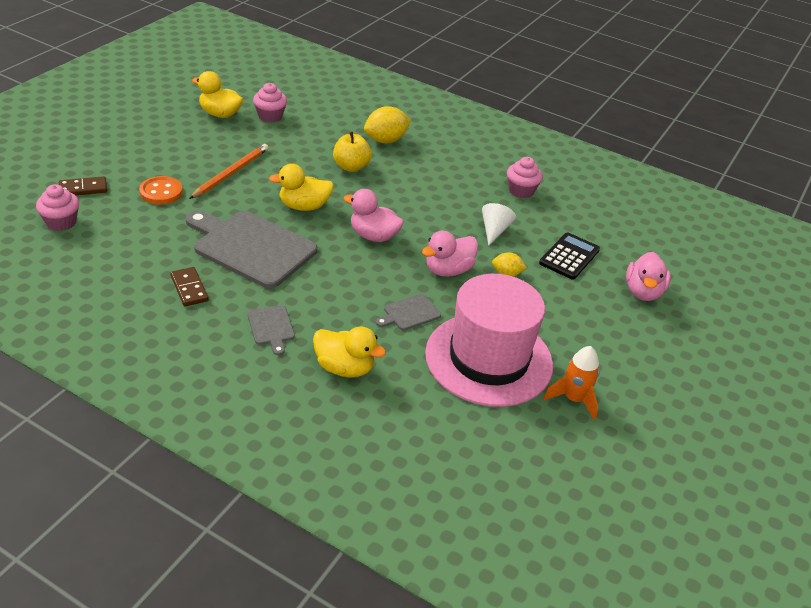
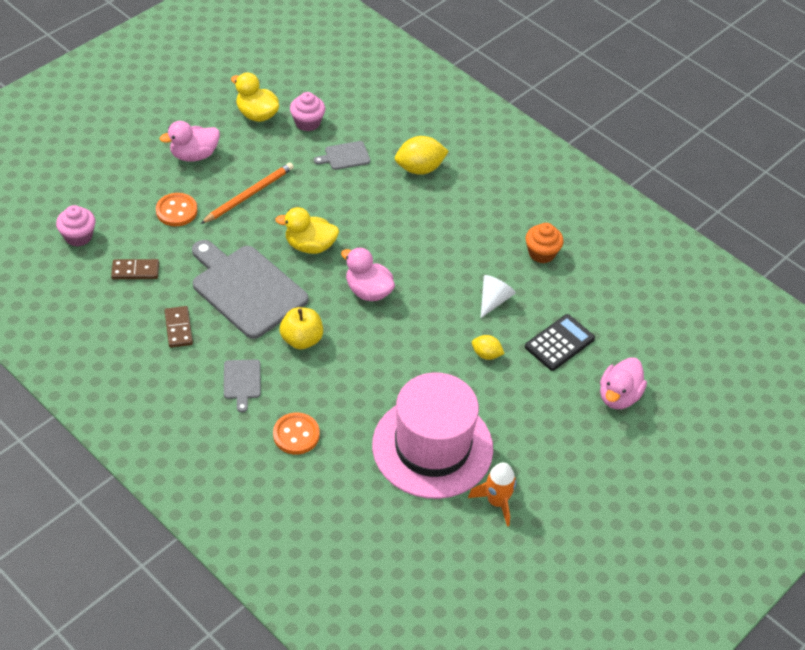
camera: 15 degrees right, 10 degrees up
(83, 189) = (105, 198): brown domino -> brown domino (135, 271)
(344, 368) = (296, 435): yellow duck -> orange button
(351, 167) = (372, 200): yellow apple -> yellow apple (301, 339)
(409, 313) = (374, 385): grey cutting board -> grey cutting board (345, 156)
(448, 270) = (429, 342): pink duck -> pink duck (194, 155)
(521, 191) = (541, 253): pink cupcake -> orange cupcake

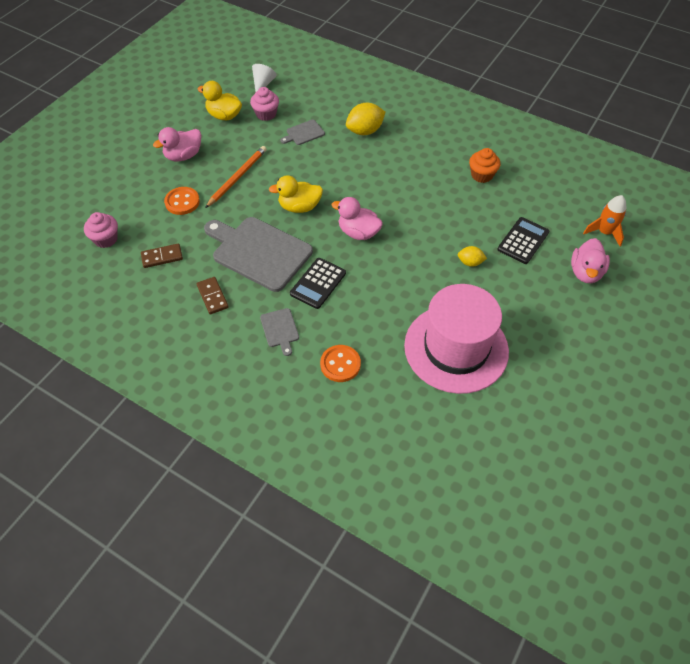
camera: 10 degrees left, 5 degrees up
(301, 339) = (318, 283): yellow apple -> black calculator
(493, 300) = (459, 218): white cone -> white cone (263, 84)
(496, 502) = (525, 382): orange rocket -> orange rocket (604, 232)

